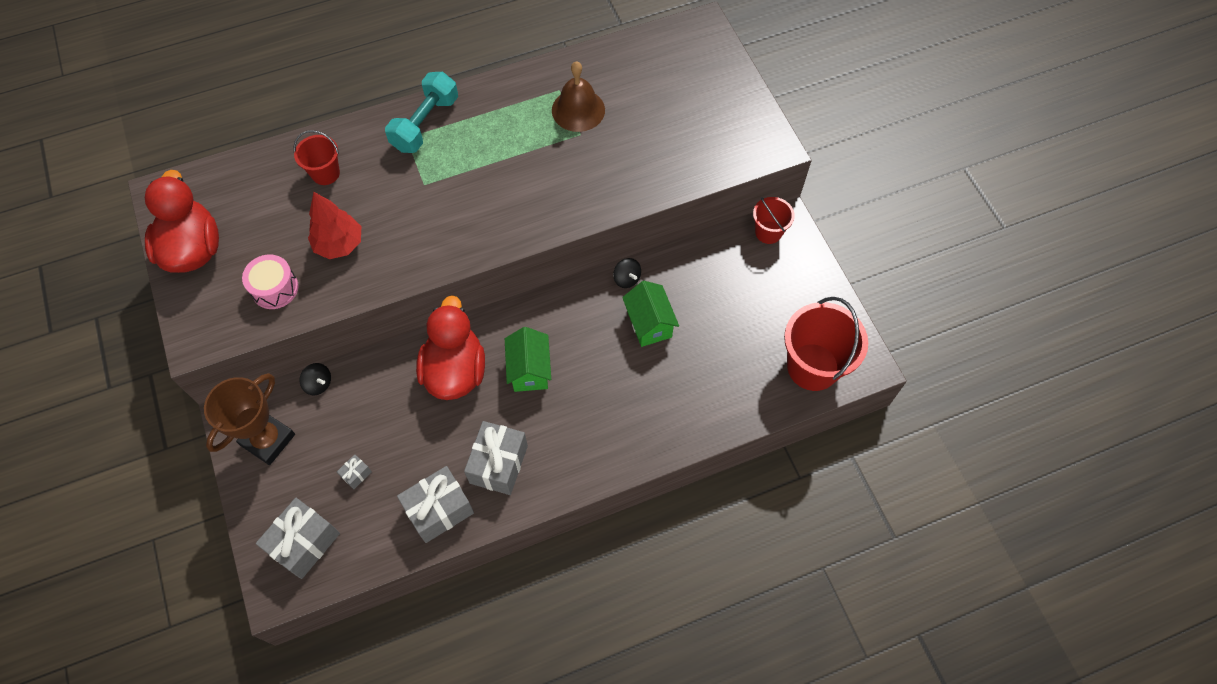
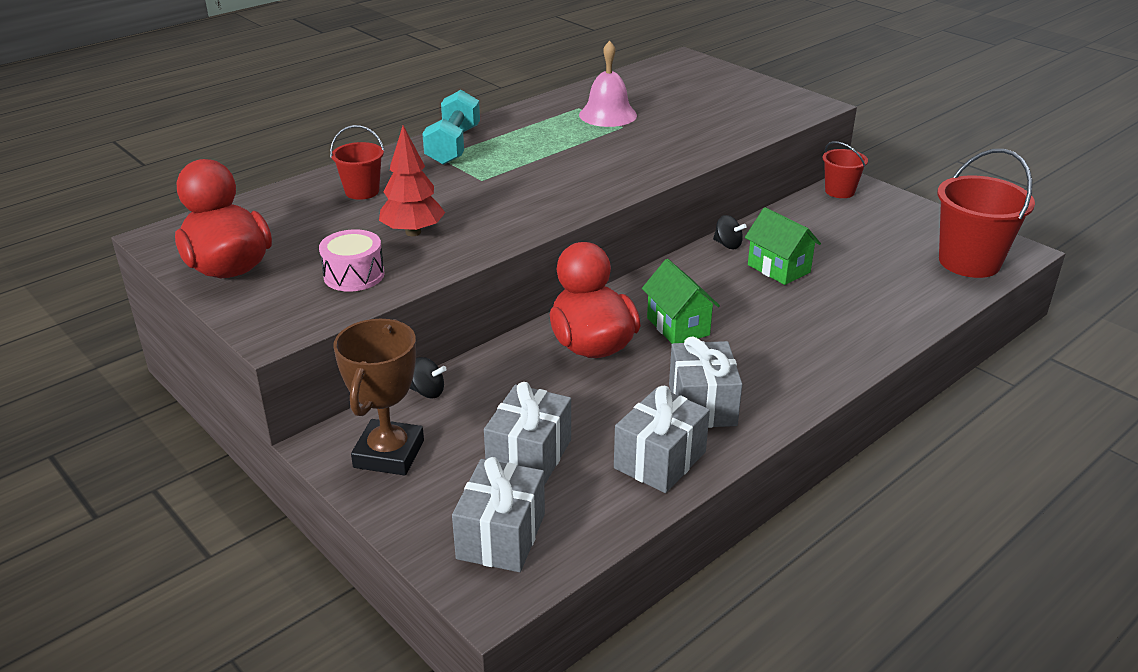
camera: 20 degrees left, 30 degrees down
(356, 474) = (529, 456): grey gift -> grey gift, size x2.24
(578, 110) = (608, 115): brown bell -> pink bell

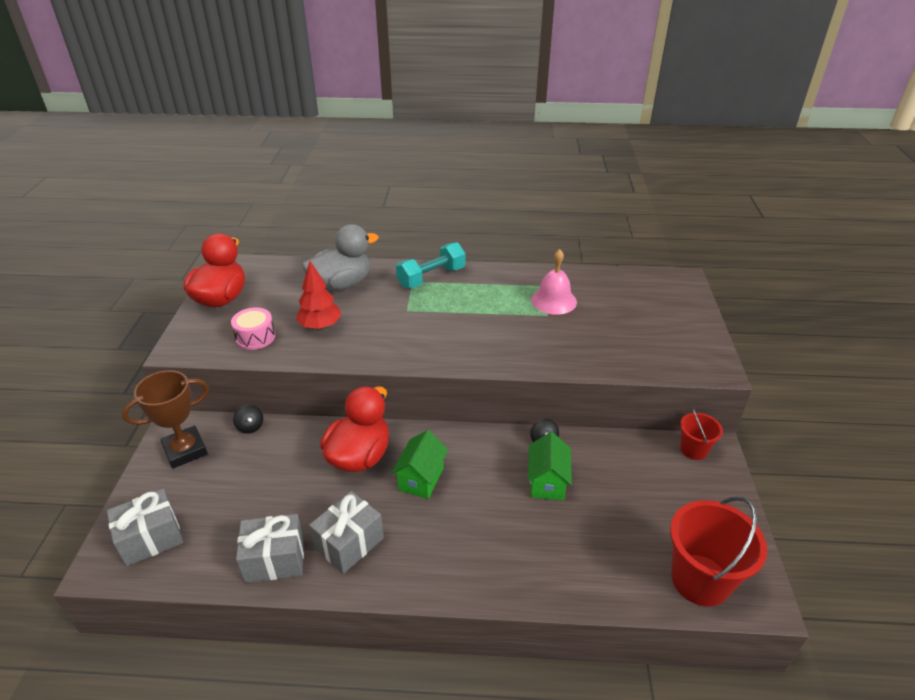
camera: 45 degrees right, 5 degrees up
(362, 191) = (341, 284): red bucket -> grey duck
(529, 456) = (229, 502): grey gift -> none

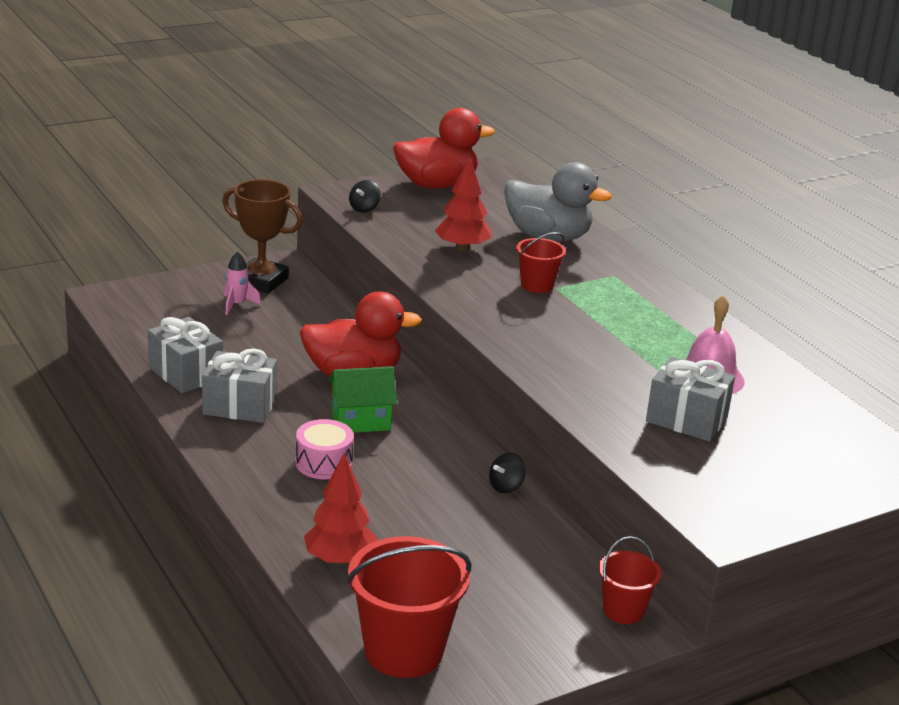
camera: 55 degrees right, 10 degrees down
(151, 538) = (152, 306): grey gift -> grey gift (686, 419)
(204, 480) = (237, 305): none -> pink rocket
(250, 427) = (326, 301): black spinning top -> black spinning top (364, 208)
(255, 337) = (402, 222): pink drum -> pink drum (324, 463)
(397, 316) = (537, 285): none -> red bucket
(431, 277) = (638, 284): turquoise dumbbell -> none
(547, 482) = (442, 505): green house -> none
(582, 569) = (339, 559): none -> red tree

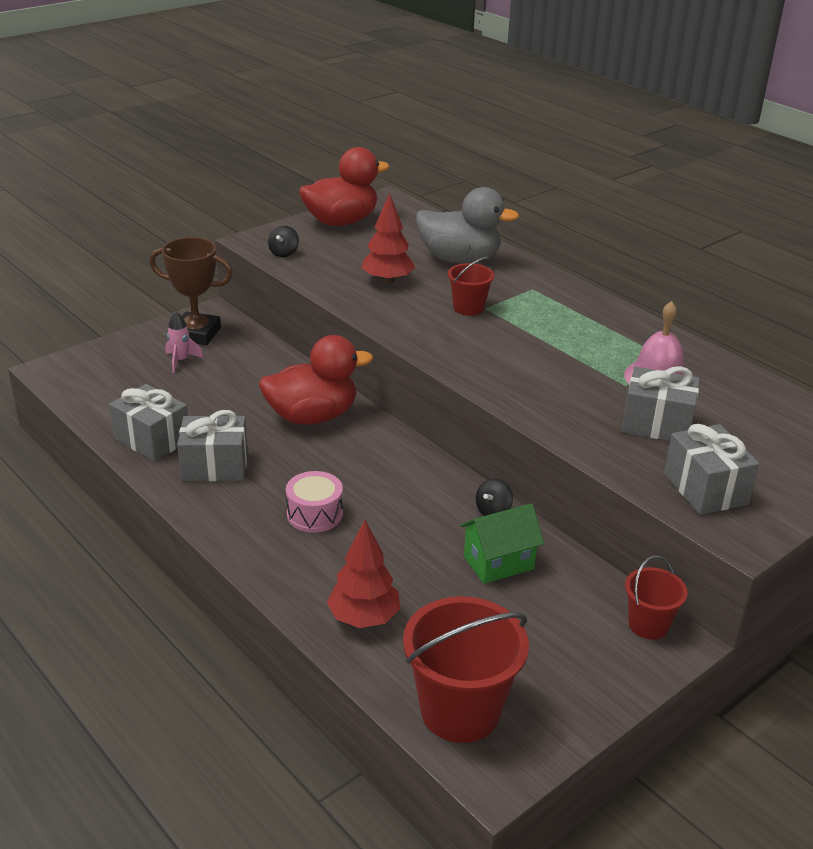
camera: 10 degrees left, 5 degrees up
(361, 421) = (335, 464): green house -> green house (498, 563)
(708, 484) = (705, 489): none -> grey gift

